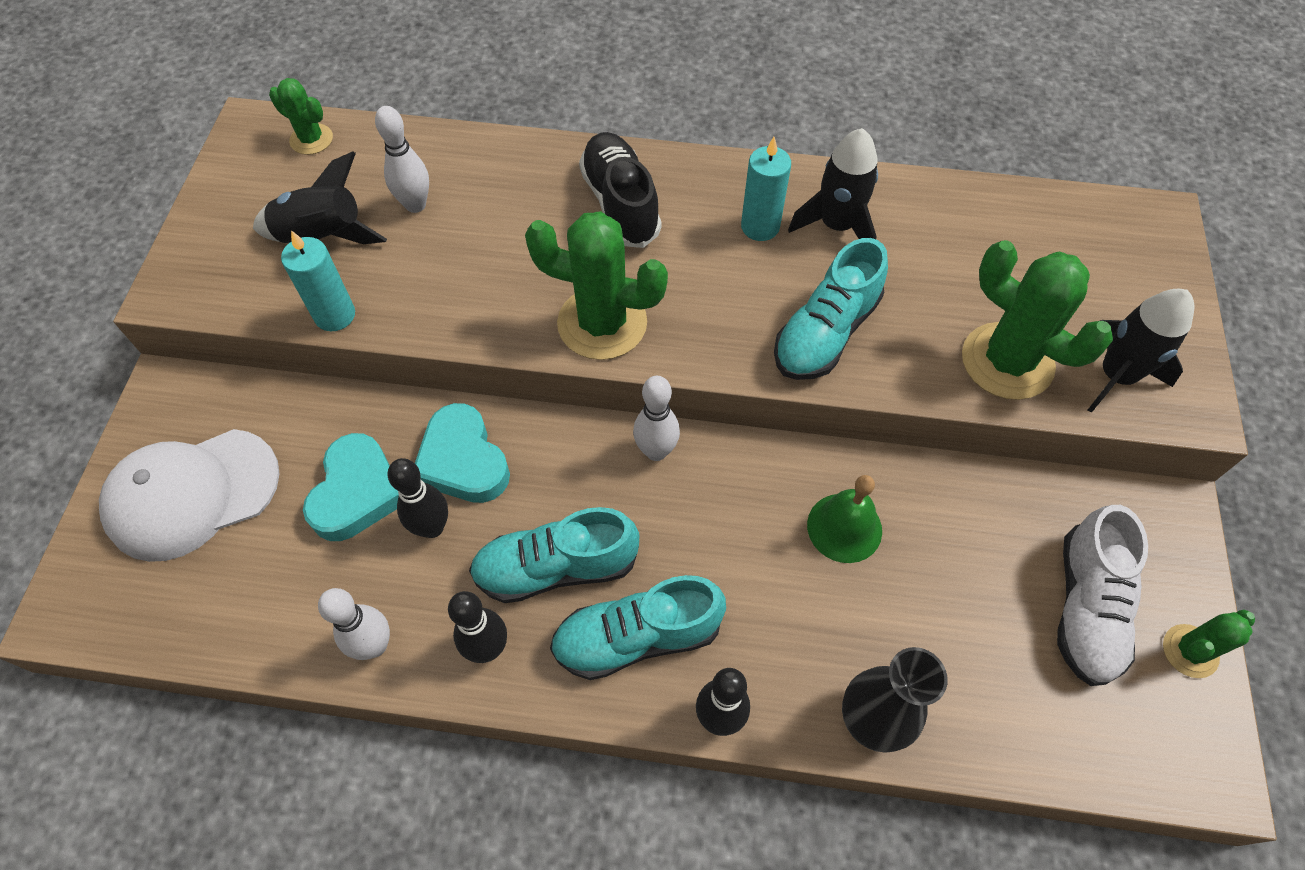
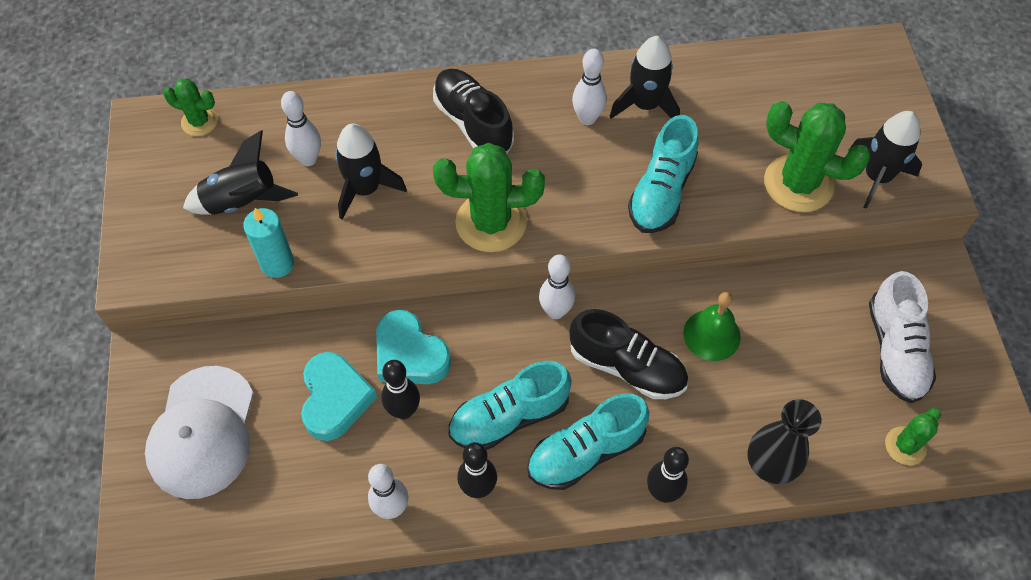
camera: 15 degrees left, 0 degrees up
(192, 494) = (202, 432): white cap -> white cap turned 45 degrees counterclockwise
(467, 252) = (365, 189): none -> black rocket
(723, 541) = (627, 367): none -> black shoe
(760, 227) = (587, 118): turquoise candle -> white bowling pin
(1190, 651) = (971, 362): green cactus -> green cactus (905, 446)

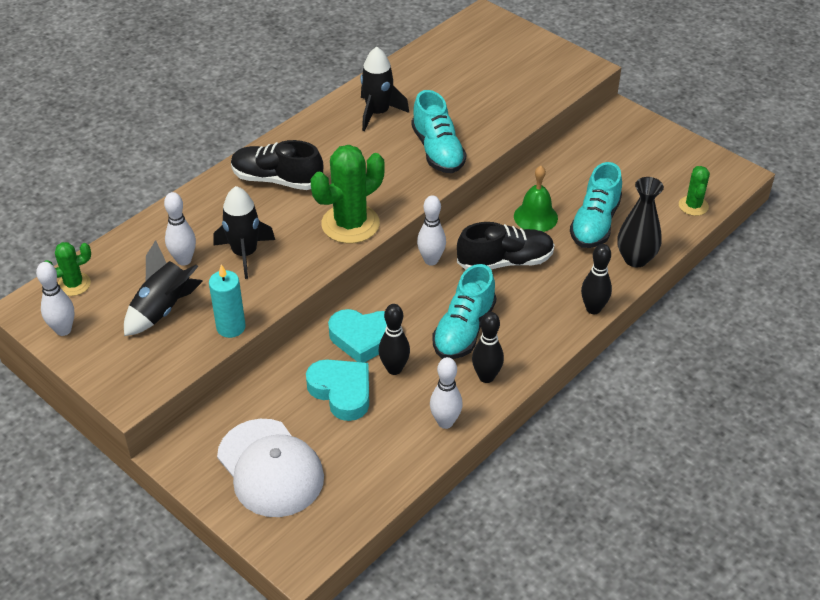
camera: 40 degrees left, 15 degrees down
(585, 452) = (528, 318): turquoise shoe -> turquoise shoe (595, 223)
(587, 118) = (349, 138): white bowling pin -> white bowling pin (63, 330)
(798, 184) = (511, 104): green cactus -> none
(877, 177) = (550, 78): black rocket -> none
(895, 350) = (640, 165): white shoe -> none

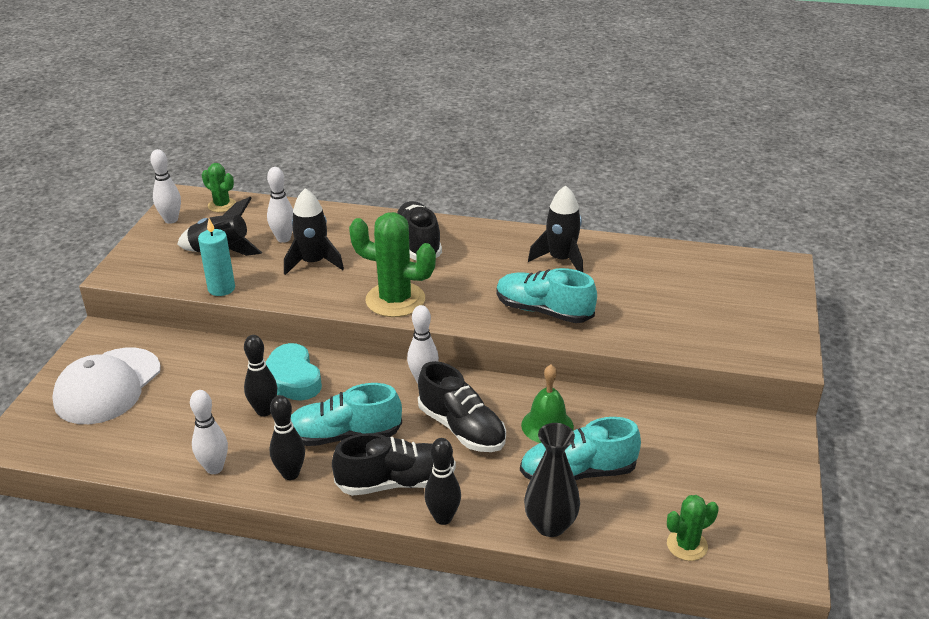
camera: 60 degrees right, 10 degrees down
(341, 392) = (217, 391): turquoise heart -> none
(438, 151) = (543, 311): turquoise shoe -> turquoise shoe turned 75 degrees clockwise
(539, 320) = (396, 482): none -> black shoe

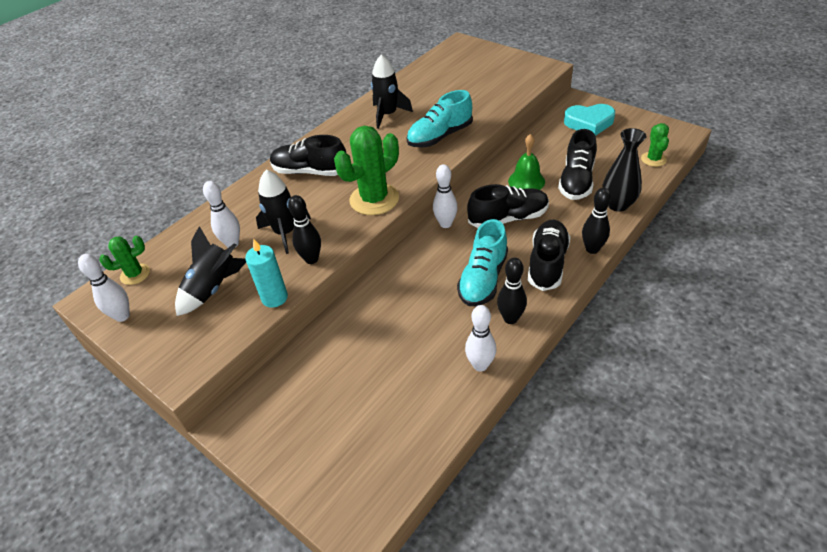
camera: 60 degrees left, 10 degrees up
(107, 386) = (320, 428): white cap -> none
(264, 411) = (426, 320): black bowling pin -> black bowling pin (311, 259)
(291, 379) = (396, 295): turquoise heart -> turquoise heart (589, 123)
(578, 473) = (576, 181): turquoise shoe -> black shoe

